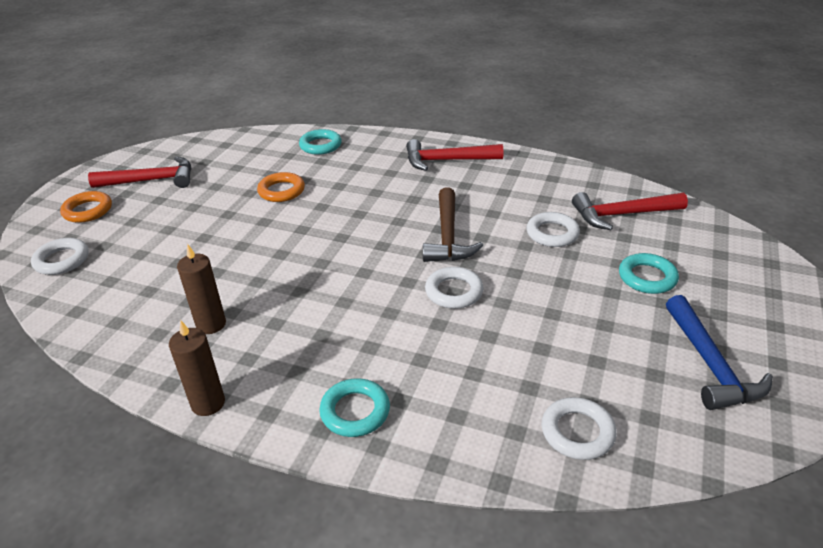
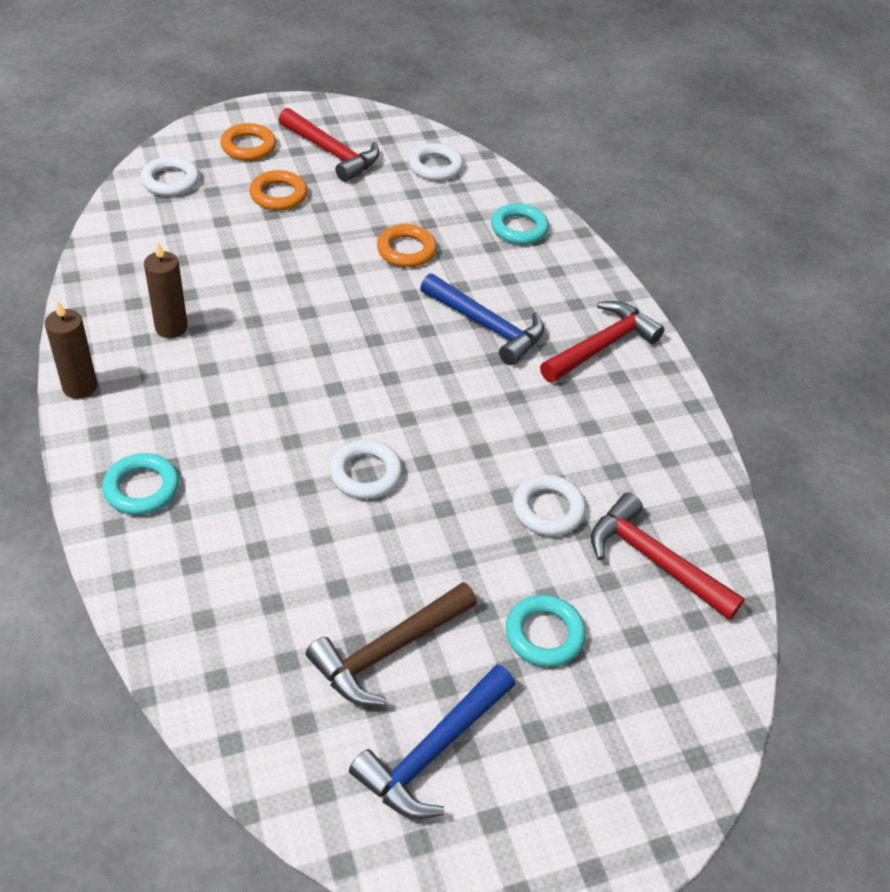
camera: 45 degrees right, 10 degrees up
(155, 218) = (278, 195): none -> orange ring
(384, 190) = (487, 326): none -> blue hammer
(447, 161) = (601, 346): red hammer -> red hammer turned 90 degrees clockwise
(448, 236) = (455, 421): brown hammer -> brown hammer (388, 651)
(577, 432) = (238, 669): white ring -> white ring (435, 166)

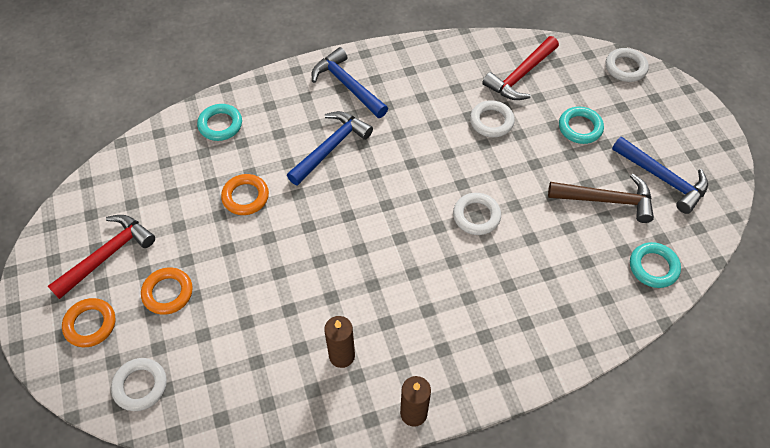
camera: 85 degrees left, 10 degrees up
(142, 488) = (508, 350): turquoise ring -> turquoise ring (653, 267)
(388, 651) = (606, 200): brown hammer -> brown hammer turned 45 degrees counterclockwise
(435, 166) = (135, 178): white ring -> white ring (625, 67)
(601, 346) = (347, 85): red hammer -> blue hammer

